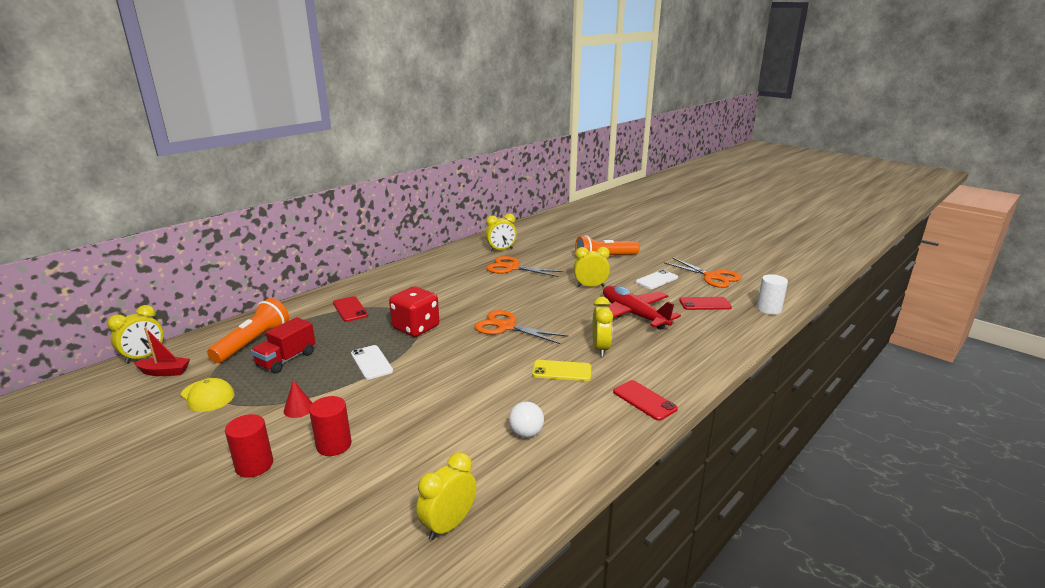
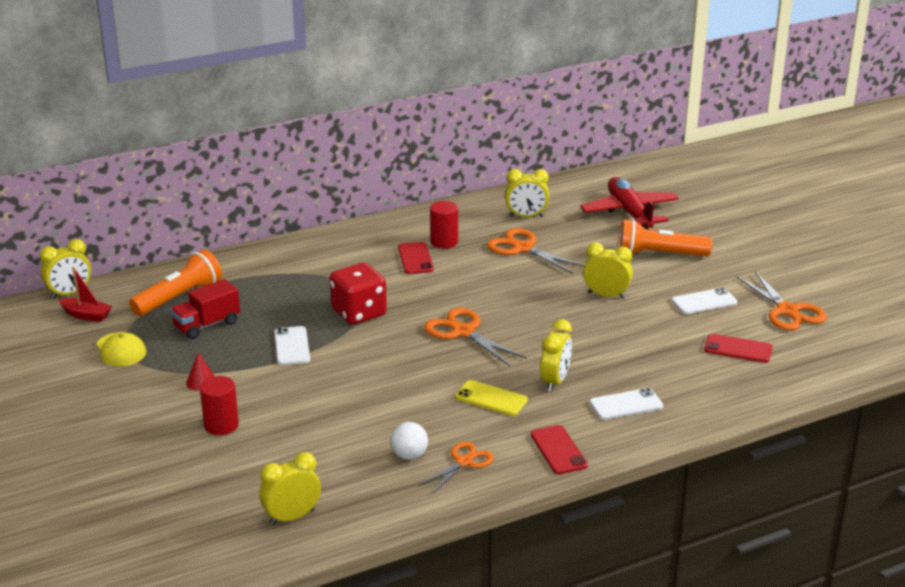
camera: 20 degrees right, 5 degrees up
(254, 465) = (145, 428): red cylinder -> red cylinder (444, 242)
(350, 309) = (296, 274): red phone -> red phone (415, 258)
(576, 428) = (464, 462): none -> orange scissors
(633, 315) = (630, 346): red plane -> red plane (629, 213)
(665, 355) = (626, 404): none -> white phone
(769, 309) = (819, 373): white cylinder -> none

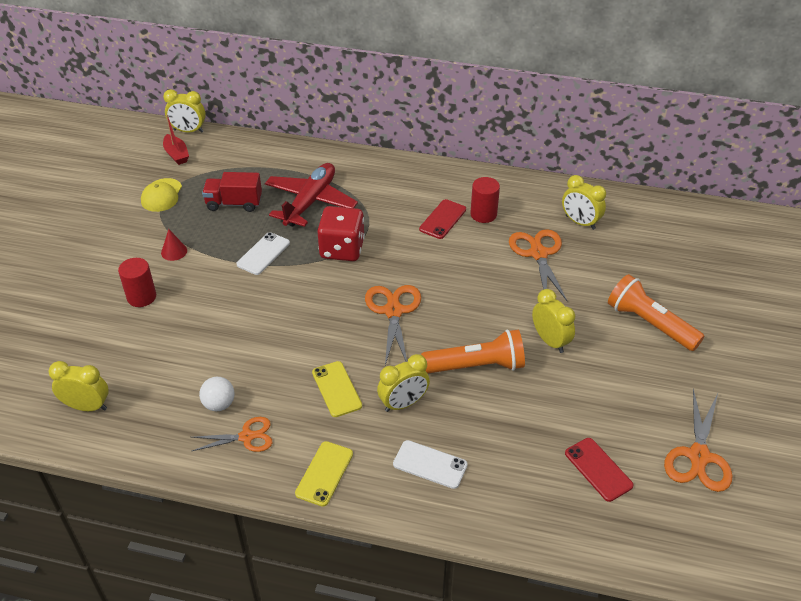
camera: 40 degrees right, 15 degrees up
(179, 297) = (246, 169): orange flashlight -> orange flashlight (476, 366)
(558, 450) = (324, 473): red phone -> yellow phone
(629, 213) = (677, 264): red plane -> red plane (310, 202)
(704, 302) = (629, 398): white phone -> none

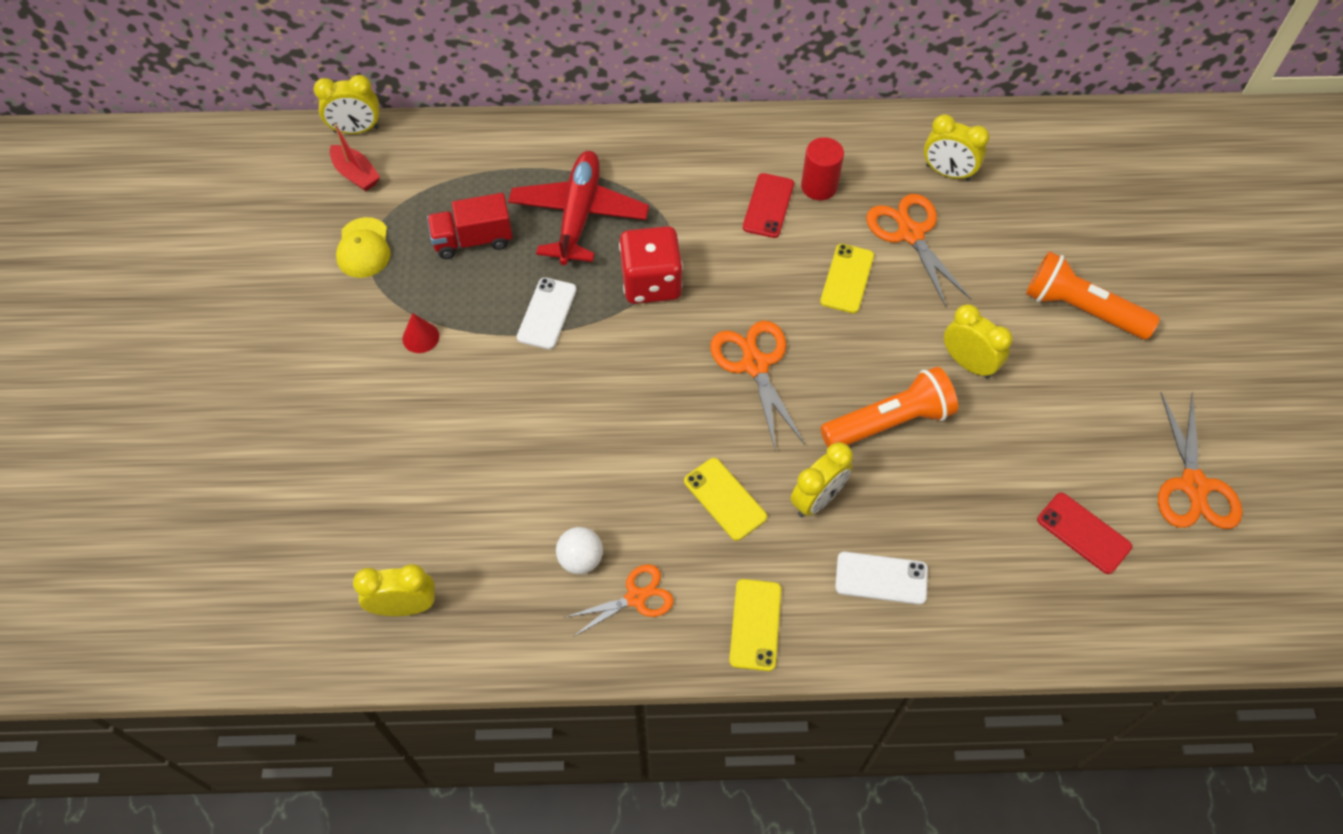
camera: 15 degrees left, 15 degrees up
(141, 297) = (406, 420): red cylinder -> none
(481, 272) = (847, 278): none -> yellow phone

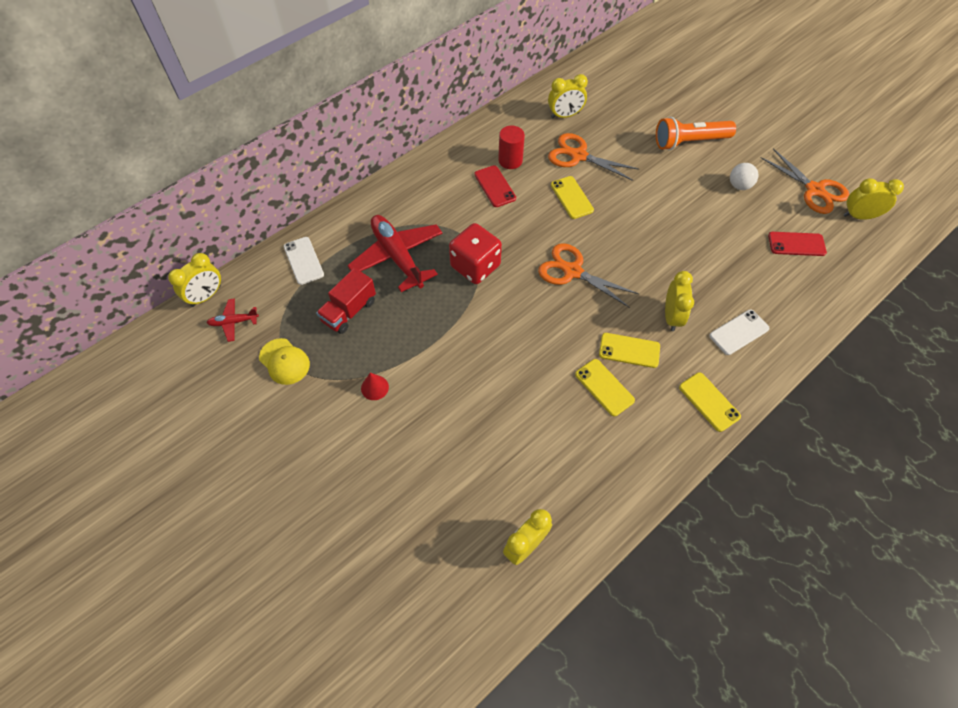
camera: 40 degrees left, 0 degrees up
(356, 174) = (233, 322): red boat -> red plane
(547, 313) = (435, 322): white phone -> white phone (303, 261)
(581, 559) = (591, 439): white ball -> white ball (739, 185)
(636, 597) = (640, 436): orange scissors -> none
(653, 516) = (604, 387): none -> yellow phone
(889, 422) = (664, 254): orange flashlight -> none
(968, 363) = (668, 200): yellow clock -> yellow clock (859, 216)

